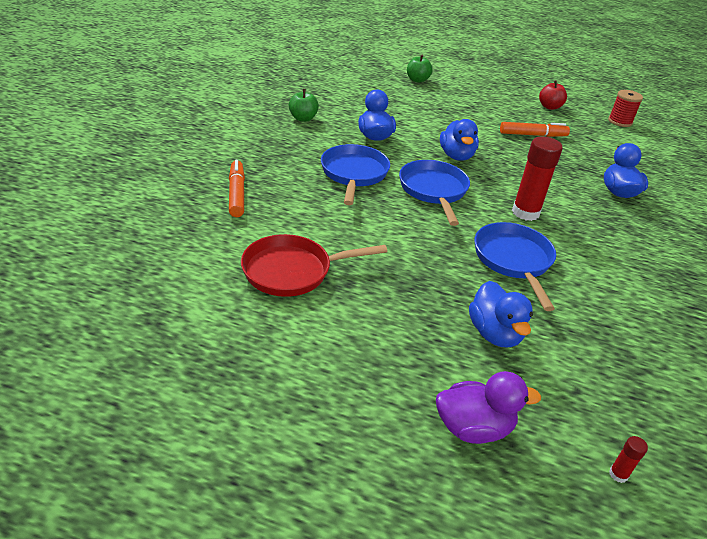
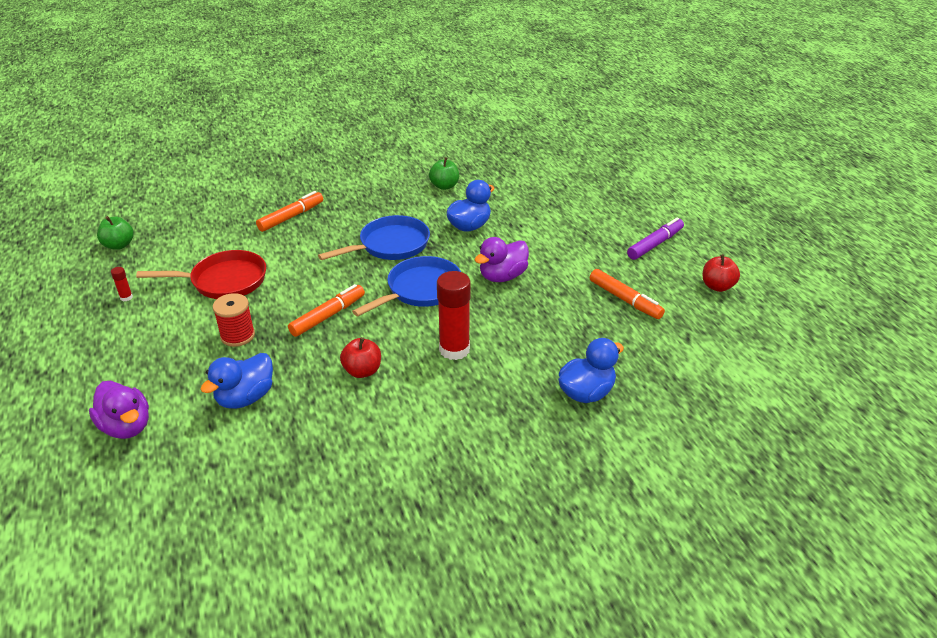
camera: 55 degrees right, 0 degrees up
(292, 271) = (224, 281): red pan -> red pan turned 135 degrees clockwise
(417, 80) = (624, 197): green apple -> green apple (119, 245)
(419, 243) = (328, 316): none -> orange marker
(456, 156) = (502, 276): blue duck -> purple duck
(484, 99) = (655, 244): none -> purple marker
(513, 260) = (362, 371): blue pan -> red apple
(618, 474) = (132, 516): red glue stick -> red glue stick (126, 297)
(620, 121) = (775, 343): red spool -> red spool (237, 336)

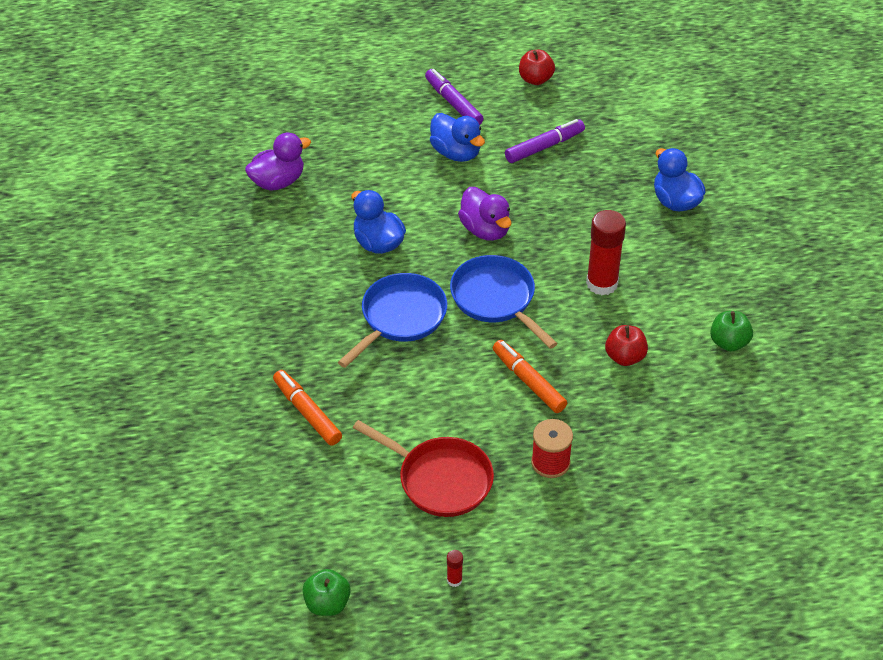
camera: 80 degrees left, 10 degrees up
(126, 426) = (686, 552): purple duck -> purple duck (278, 181)
(224, 281) = (440, 479): red pan -> red pan turned 120 degrees clockwise
(245, 398) = (654, 452): blue duck -> blue duck (456, 152)
(390, 245) = (400, 318): blue pan -> blue pan turned 60 degrees clockwise
(444, 186) = (276, 254): green apple -> green apple (729, 342)
(625, 300) = (544, 146): orange marker -> purple marker

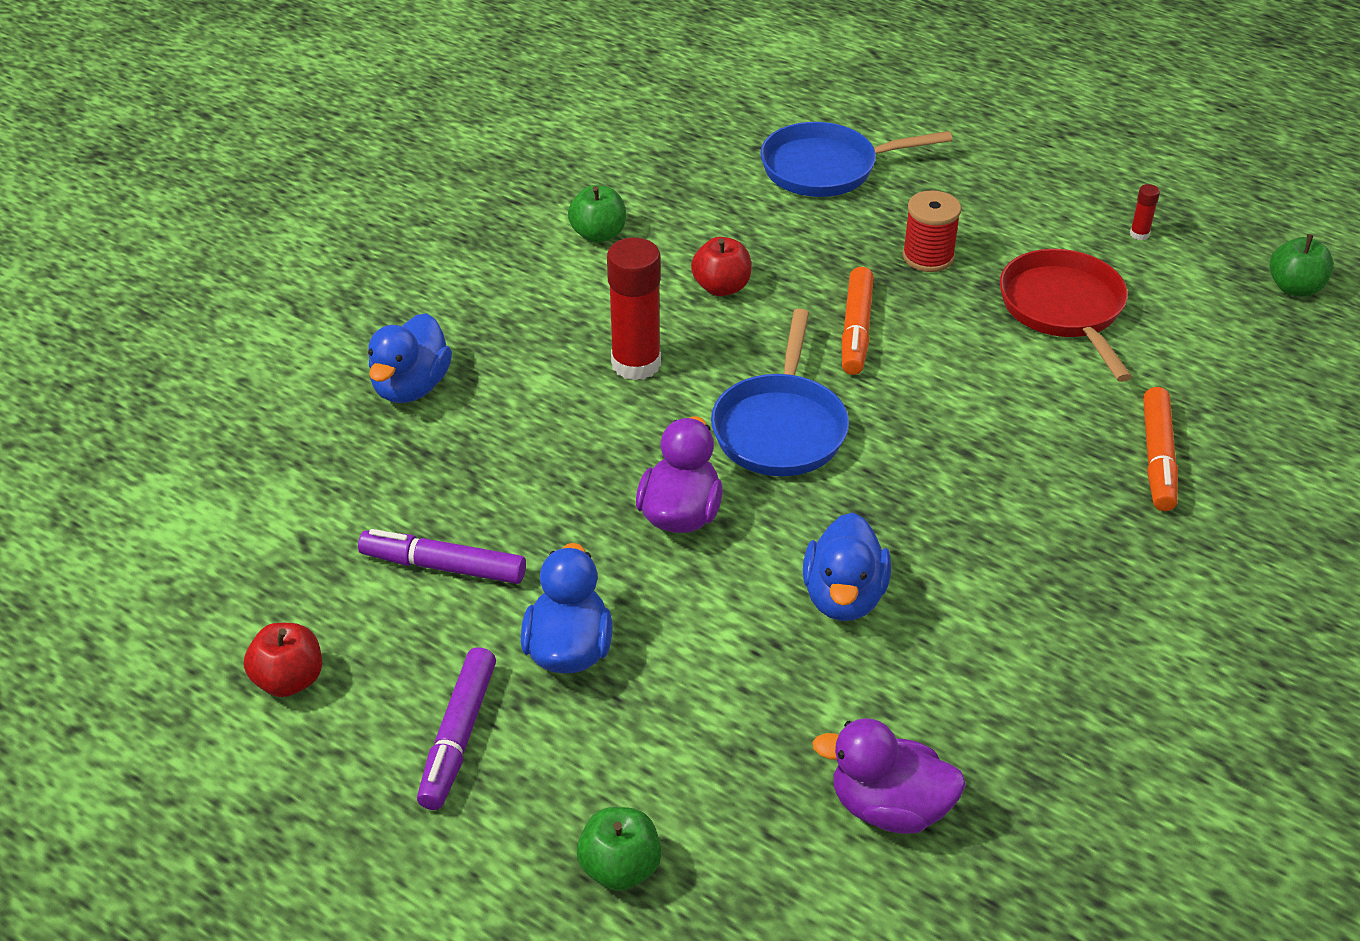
camera: 135 degrees left, 5 degrees down
(348, 106) = (620, 868): none -> green apple
(400, 318) = (925, 484): blue pan -> blue pan (826, 168)

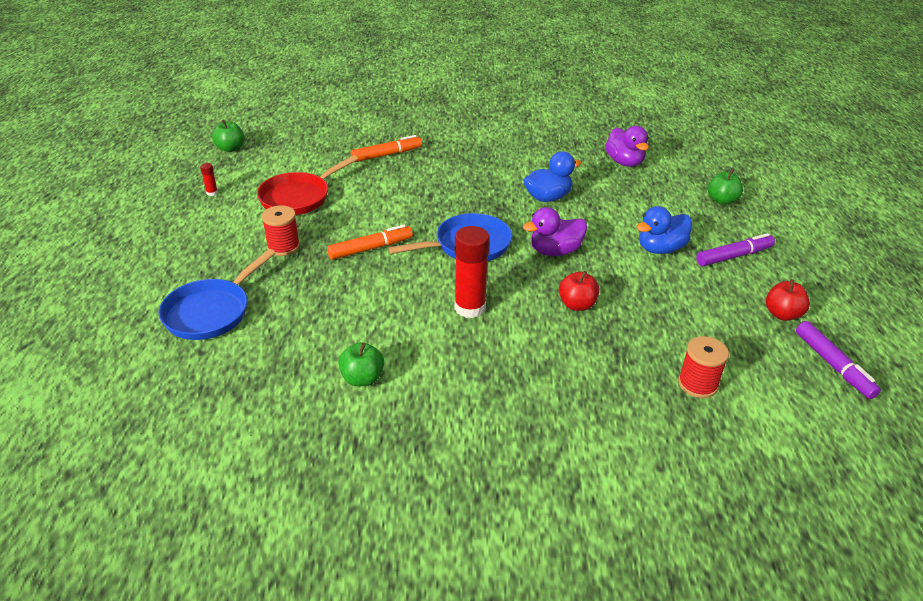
camera: 125 degrees left, 5 degrees down
(294, 487) = (697, 384): none -> red spool
(411, 387) = (579, 383): blue duck -> none
(443, 566) = (670, 303): purple marker -> purple marker (833, 365)
(721, 287) = (374, 305): red apple -> red apple (577, 305)
(826, 168) = (211, 312): blue pan -> blue pan turned 75 degrees clockwise

